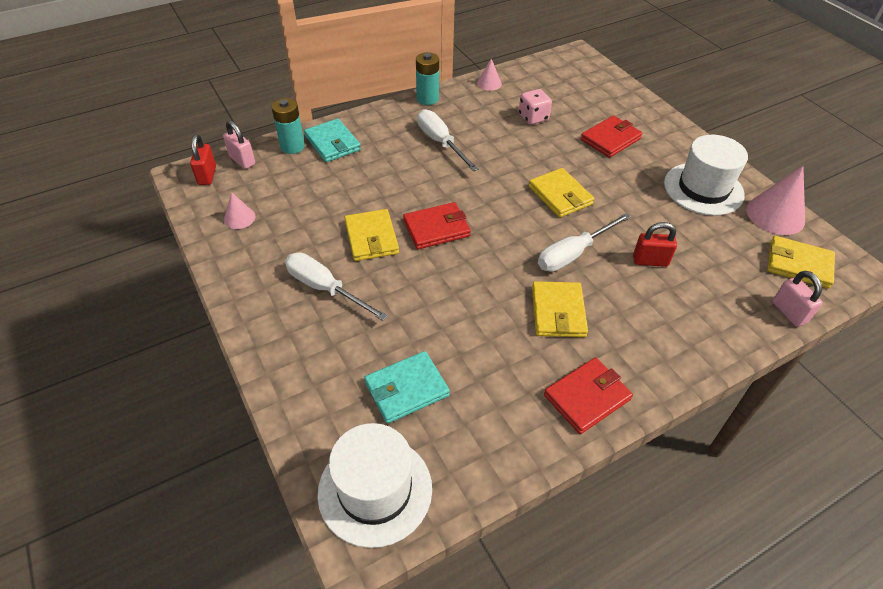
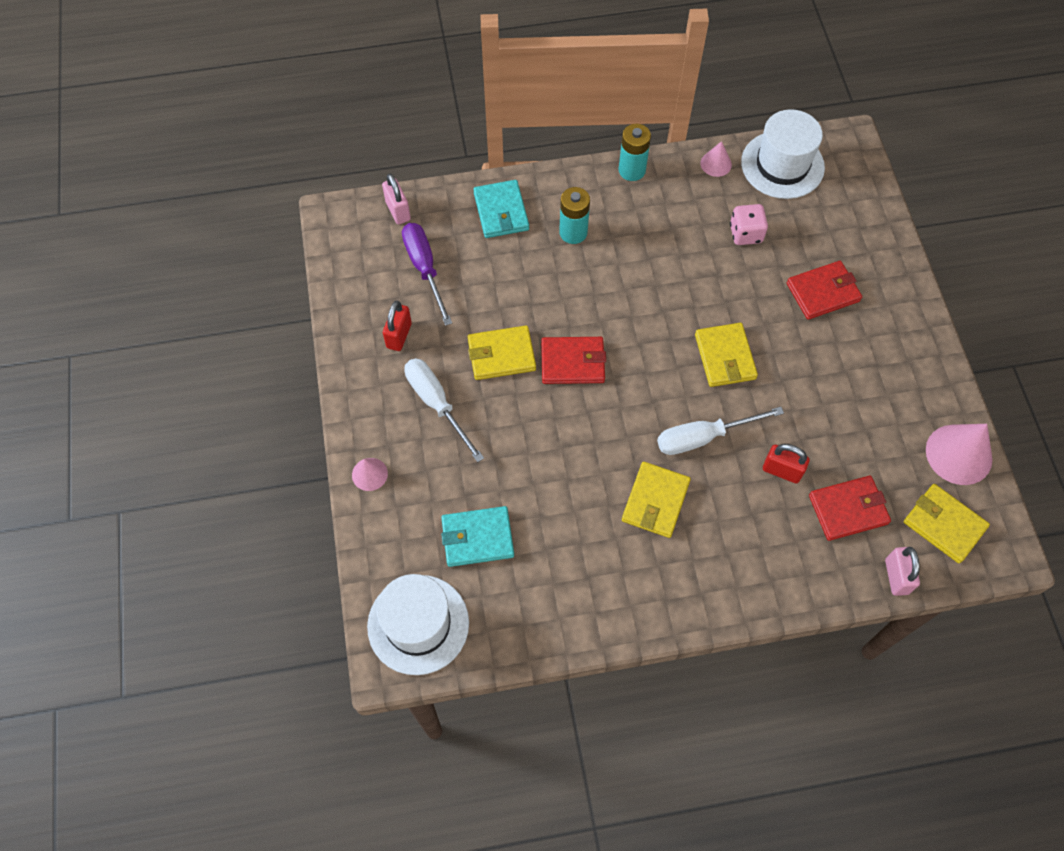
camera: 20 degrees right, 15 degrees up
(207, 175) = (357, 222): red padlock -> red padlock (399, 335)
(239, 218) = (376, 290): pink cone -> pink cone (369, 474)
(279, 193) = (425, 268): none -> purple screwdriver
(292, 146) = (456, 205): turquoise battery -> turquoise battery (573, 232)
(371, 238) = (501, 355): yellow wallet -> yellow wallet turned 75 degrees clockwise
(440, 142) = (622, 243): white screwdriver -> none
(587, 397) = (641, 600): red wallet -> red wallet (848, 509)
(703, 189) = (895, 395): white hat -> white hat (782, 165)

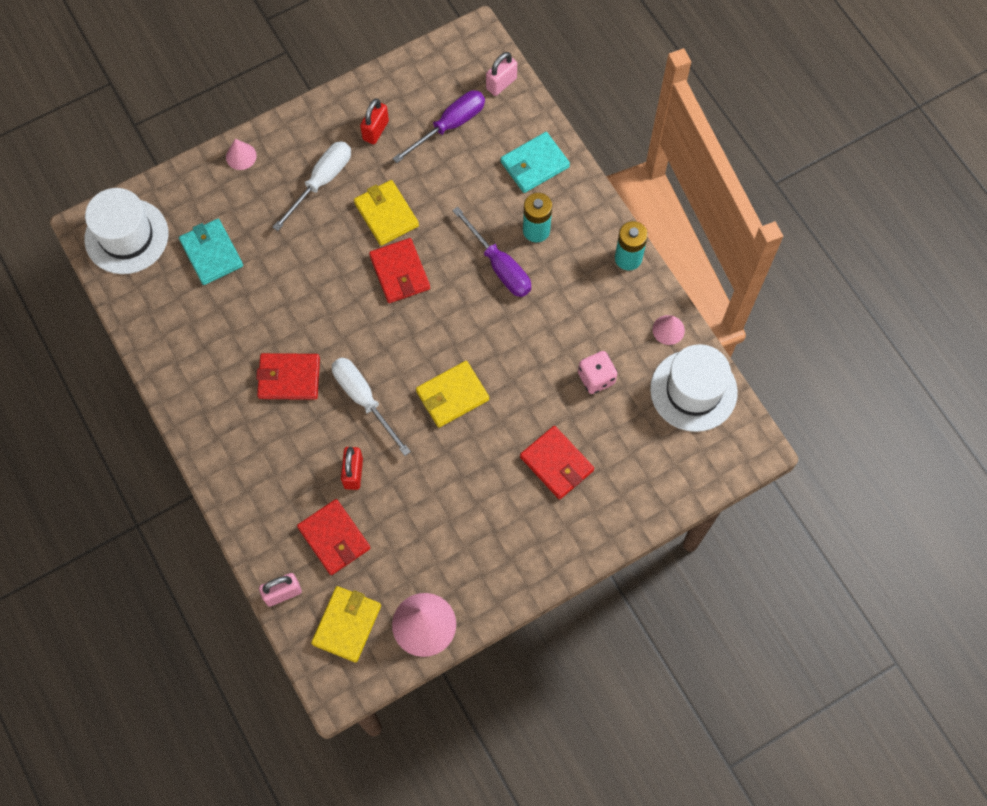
camera: 70 degrees right, 5 degrees up
(399, 335) = (375, 130): red padlock -> red padlock turned 60 degrees counterclockwise
(599, 274) = (499, 266): none -> purple screwdriver
(655, 501) = (289, 378): yellow wallet -> red wallet

